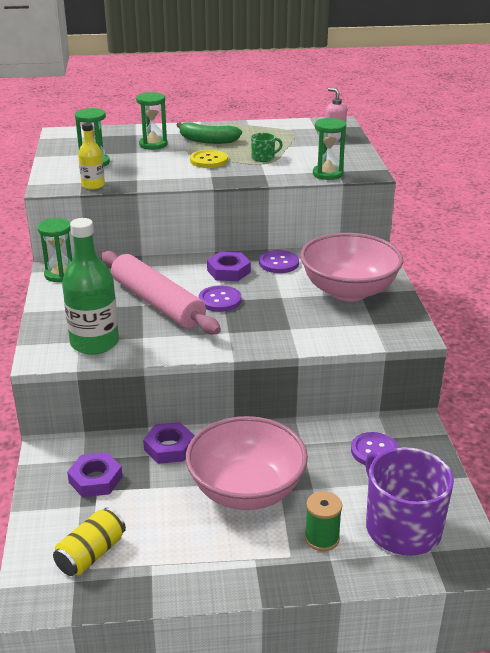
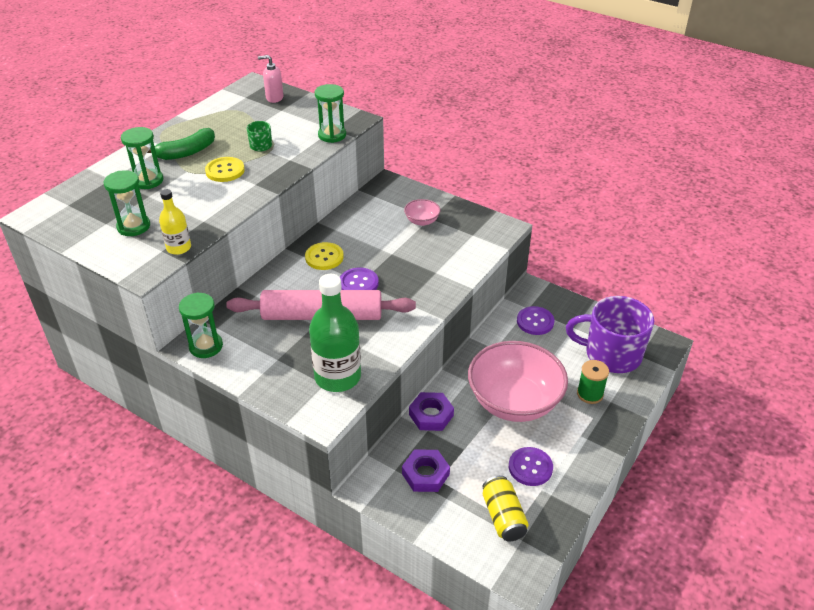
camera: 50 degrees left, 10 degrees up
(228, 271) = (324, 257): purple nut -> yellow button
(279, 263) = (345, 229): purple button -> purple button (530, 467)
(349, 291) = (422, 221): pink bowl -> pink bowl, size x0.42

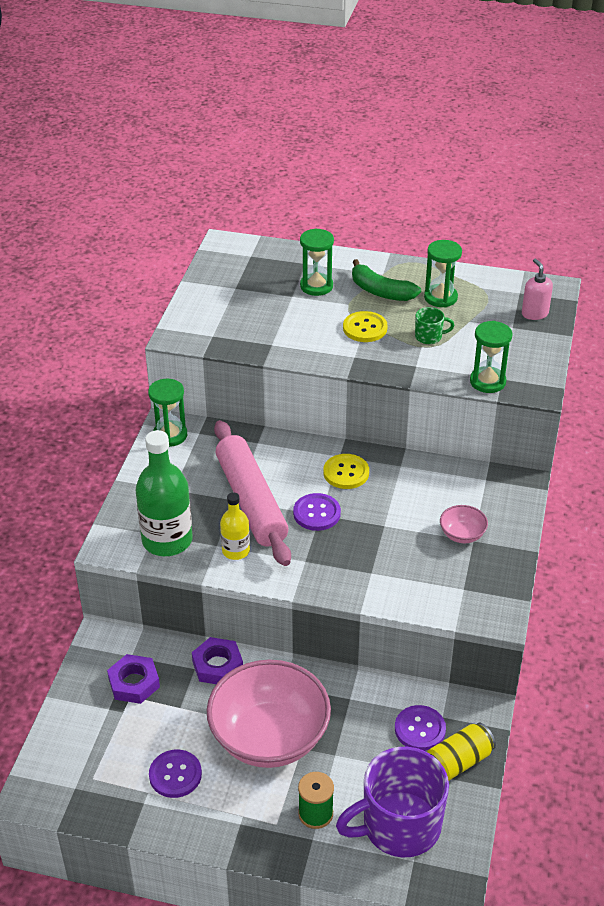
camera: 70 degrees right, 0 degrees up
(133, 226) = (239, 306): green hourglass -> green hourglass (440, 297)
(179, 248) = (222, 344): yellow bottle -> yellow bottle (236, 551)
(503, 517) = (99, 764): yellow can -> yellow can (458, 762)
(611, 354) = (399, 826): purple mug -> purple mug turned 105 degrees counterclockwise

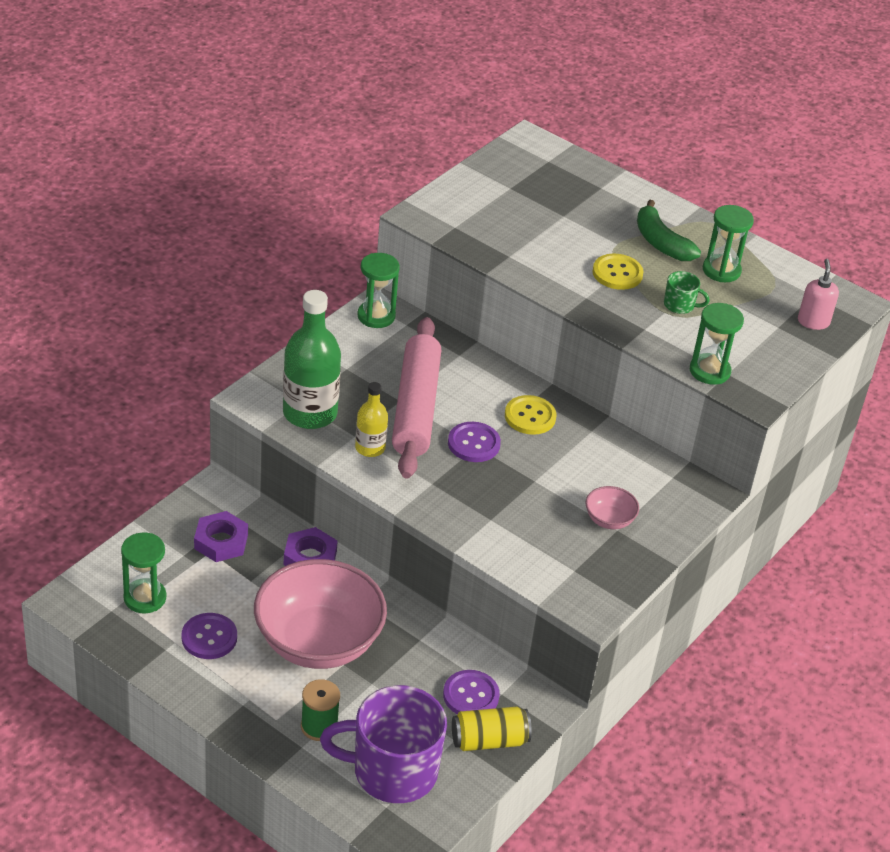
camera: 20 degrees right, 0 degrees up
(316, 286) = (596, 214): green hourglass -> green hourglass (145, 598)

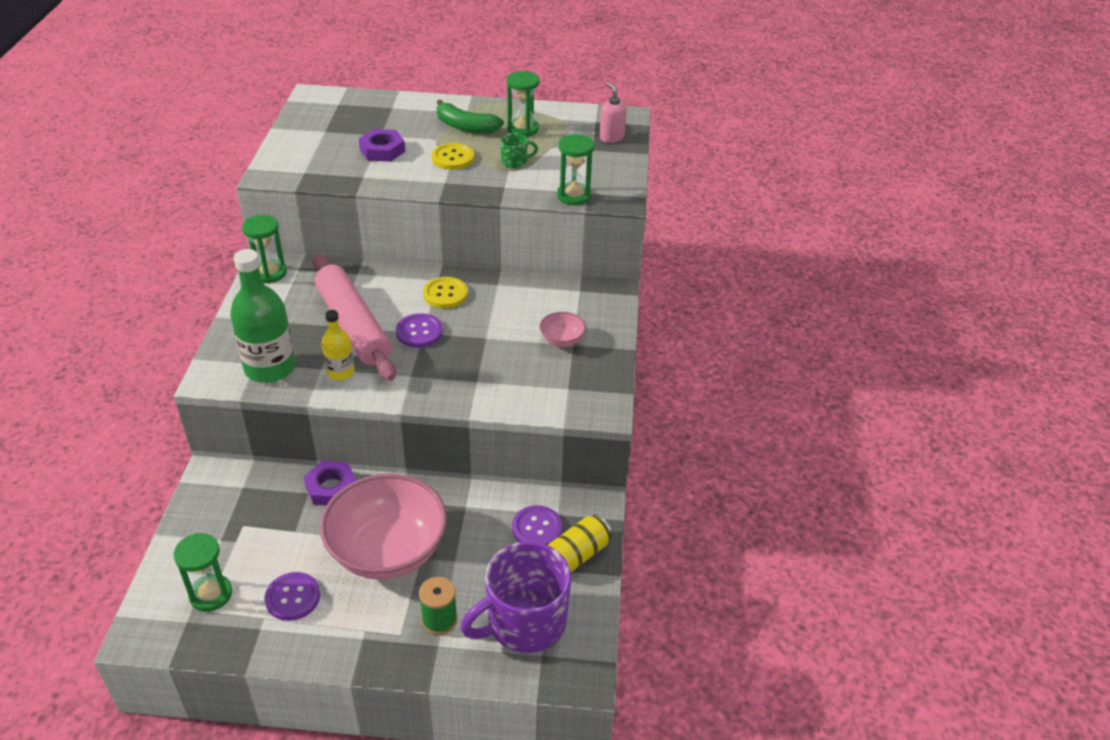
camera: 30 degrees left, 0 degrees up
(221, 541) = (246, 512): purple nut -> purple nut (382, 150)

